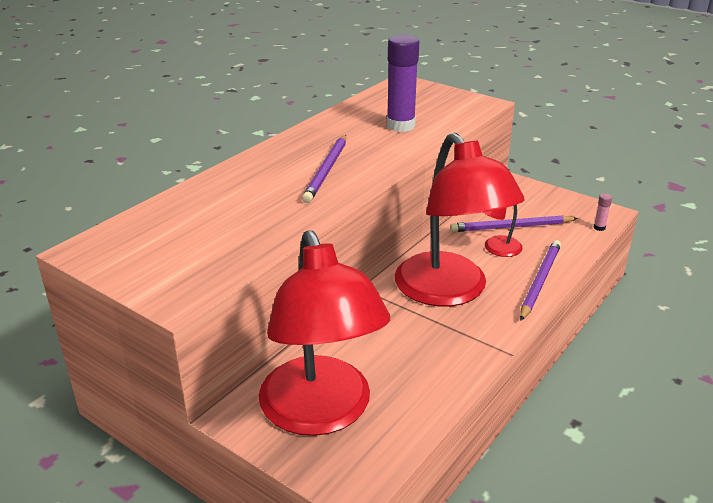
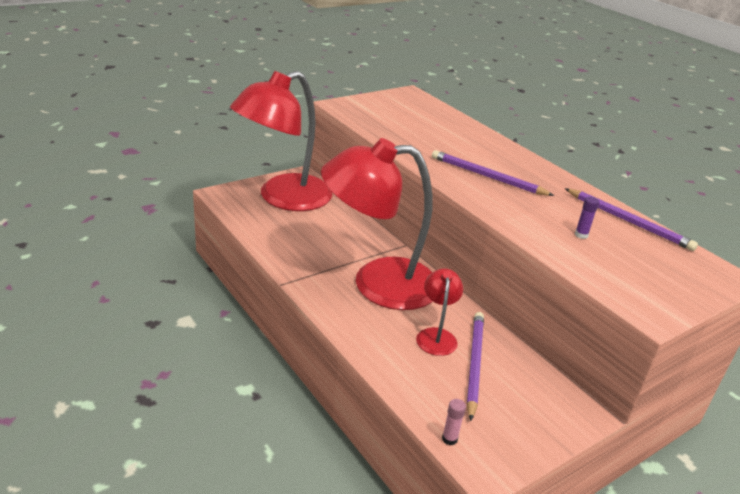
camera: 105 degrees right, 0 degrees up
(321, 413) = (283, 198): red lamp -> red lamp turned 45 degrees counterclockwise
(400, 126) = (581, 235): purple glue stick -> purple glue stick, size x0.41
(540, 281) = (366, 340): purple pencil -> purple pencil (628, 221)

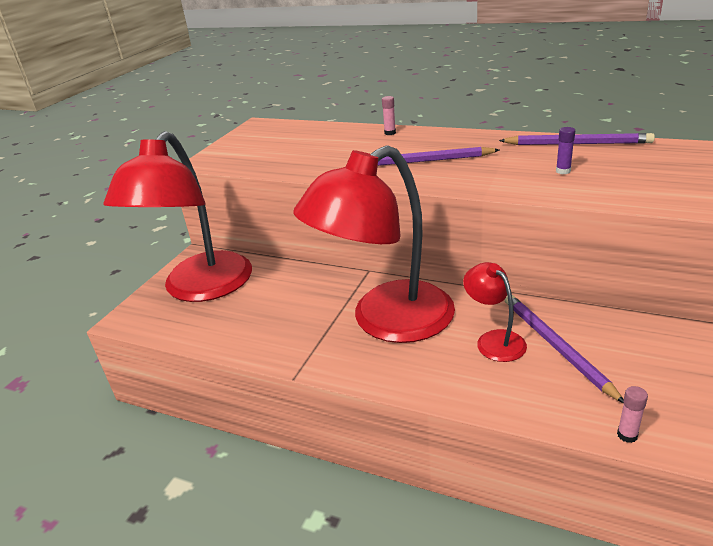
camera: 25 degrees left, 0 degrees up
(495, 144) = (390, 133): none -> pink glue stick

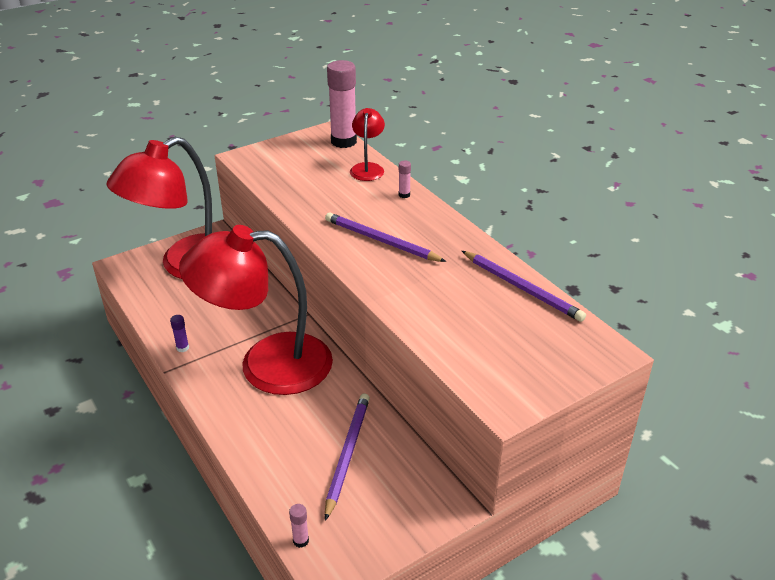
camera: 30 degrees right, 5 degrees up
(283, 124) = (343, 141): none -> pink glue stick
(494, 340) = (315, 423): red lamp -> red lamp (367, 168)
(563, 171) = (462, 310): purple glue stick -> purple glue stick (182, 348)

